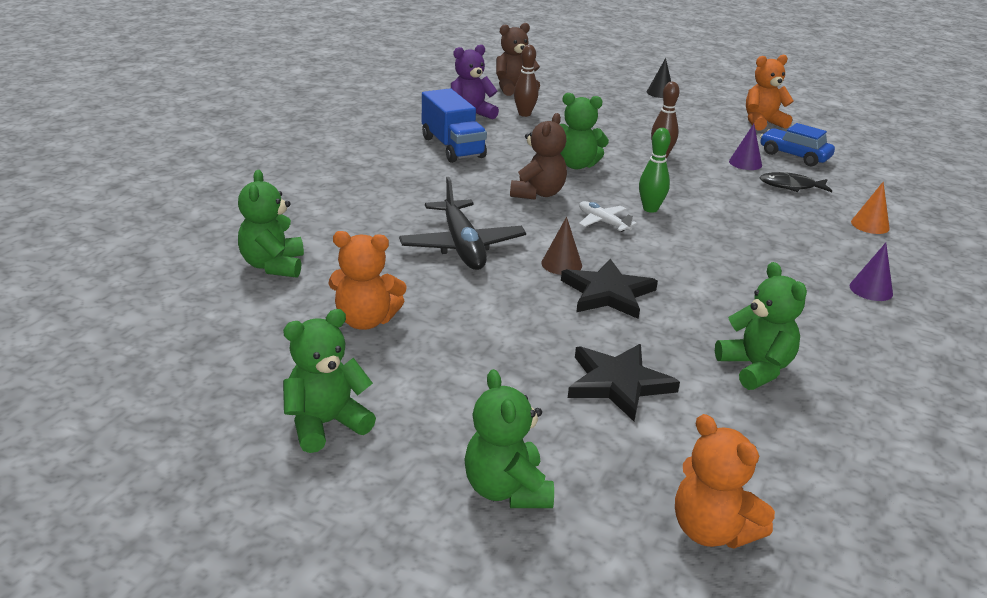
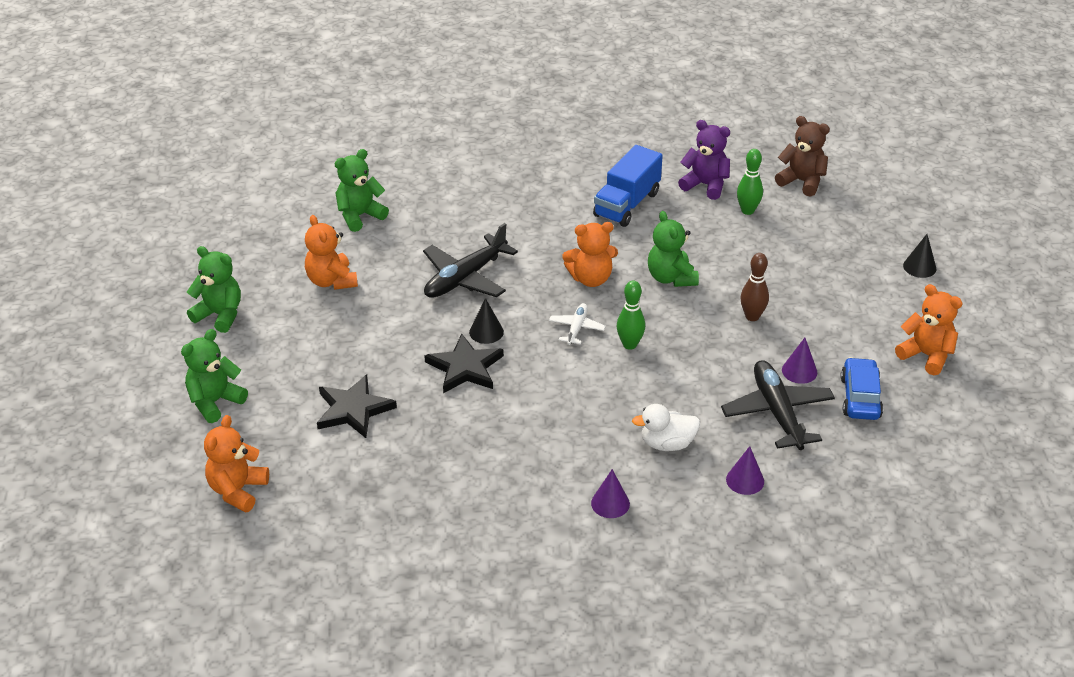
camera: 60 degrees right, 10 degrees up
(524, 114) = (747, 211): brown bowling pin -> green bowling pin
(538, 193) = (591, 278): brown teddy bear -> orange teddy bear
(561, 264) = (486, 332): brown cone -> black cone
(756, 368) = (427, 467): green teddy bear -> none
(791, 186) = (777, 412): black fish -> black plane
(801, 238) = (667, 443): none -> white duck
(870, 225) = (745, 480): orange cone -> purple cone

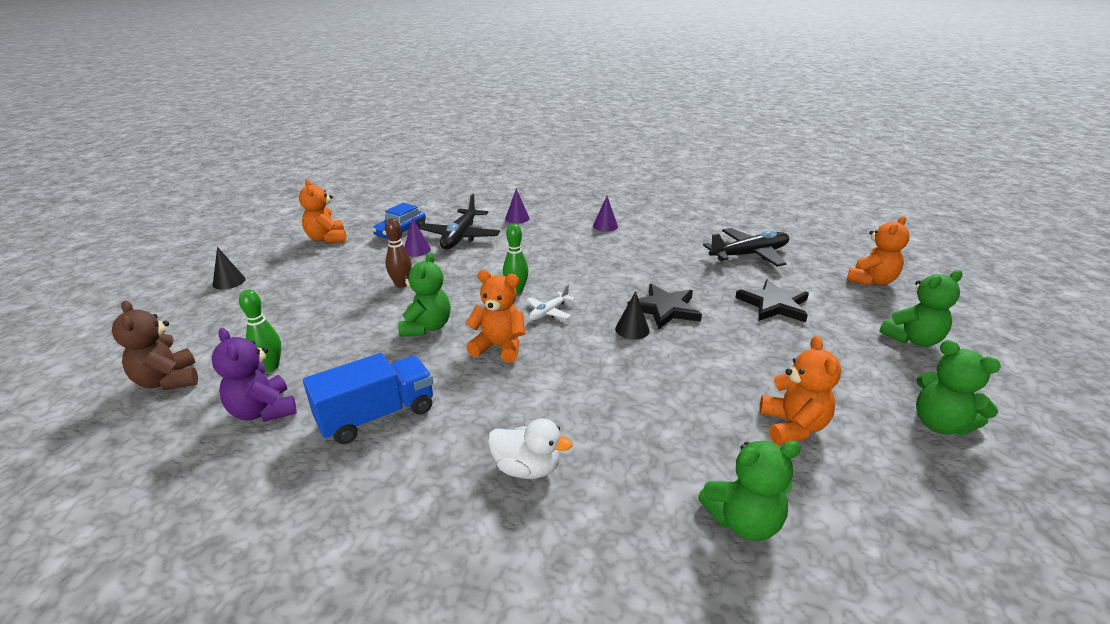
camera: 155 degrees left, 10 degrees down
(465, 278) = (627, 384): black plane -> black plane (749, 255)
(667, 443) = (546, 239): white duck -> white duck (526, 468)

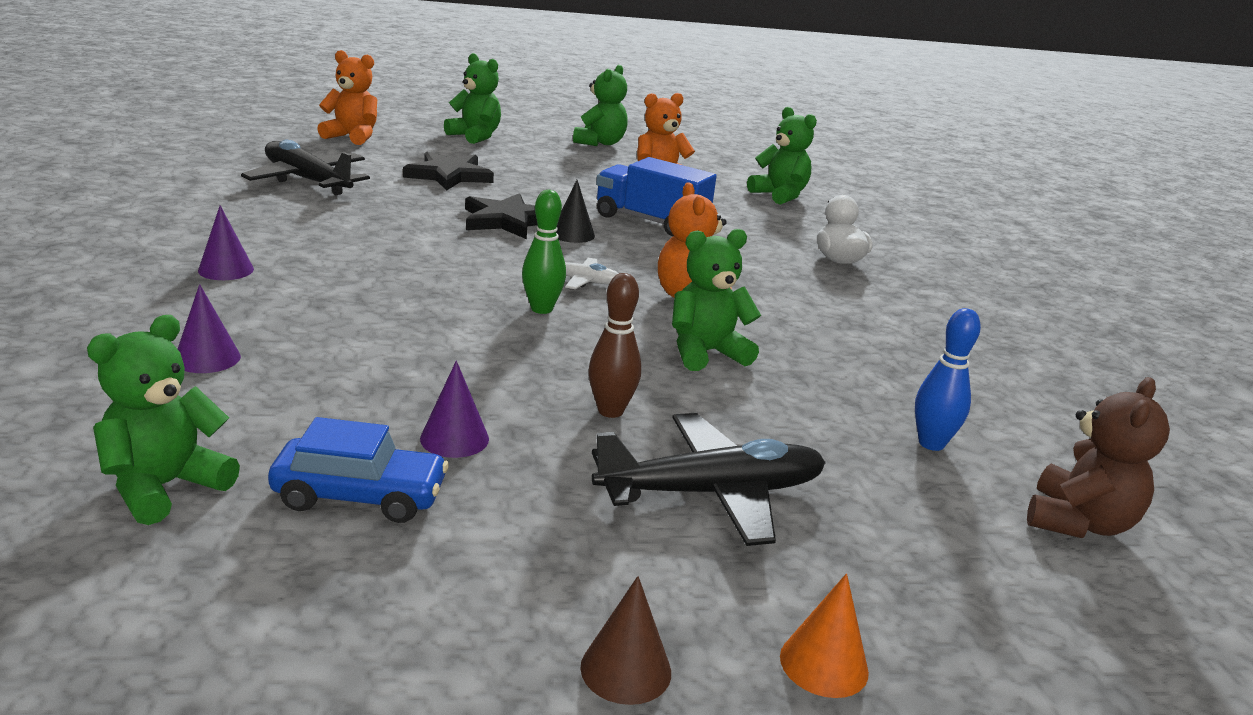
camera: 120 degrees left, 5 degrees down
(229, 282) = (824, 664): black cone -> orange cone
(263, 411) = (986, 410): purple teddy bear -> none
(271, 366) = (931, 443): green bowling pin -> blue bowling pin
(277, 253) = (626, 669): none -> brown cone
(327, 239) = (474, 614): orange teddy bear -> none
(377, 415) = (887, 338): blue truck -> blue truck (651, 222)
(437, 209) = (165, 487): none -> green teddy bear
(460, 237) = (351, 404): black plane -> black plane (712, 493)

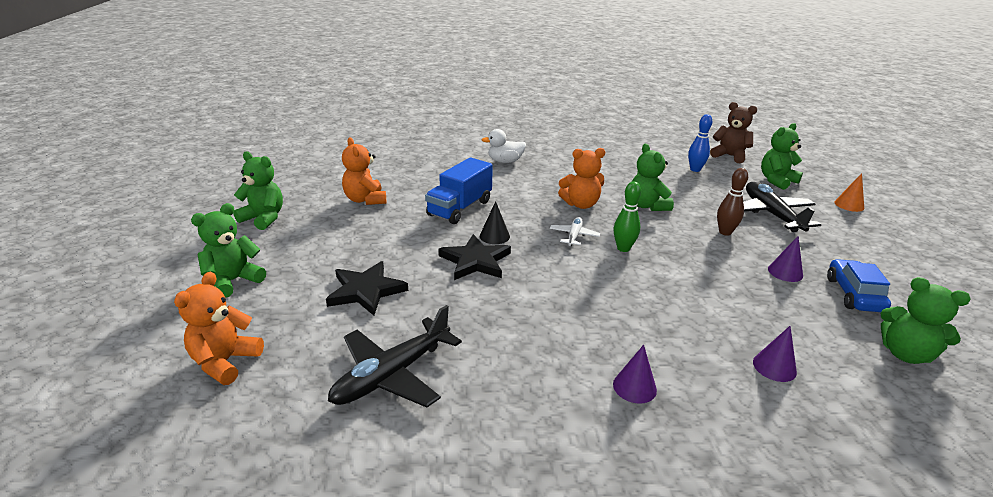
camera: 85 degrees left, 5 degrees up
(626, 669) = (888, 236): brown cone -> none
(780, 195) = (395, 164): green teddy bear -> green teddy bear (776, 181)

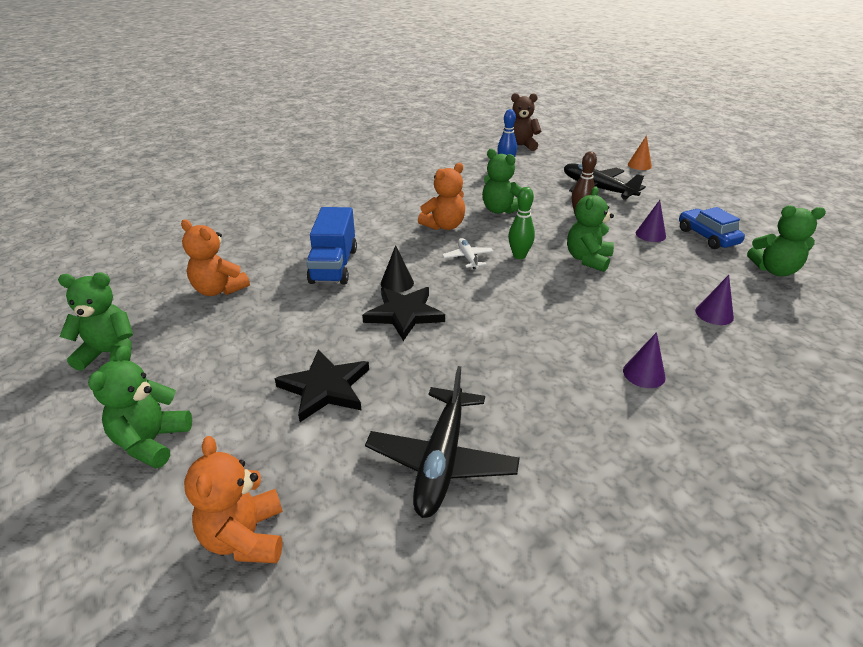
camera: 30 degrees left, 5 degrees up
(505, 161) = (330, 203): white duck -> none
(776, 181) = (574, 159): green teddy bear -> green teddy bear (588, 259)

